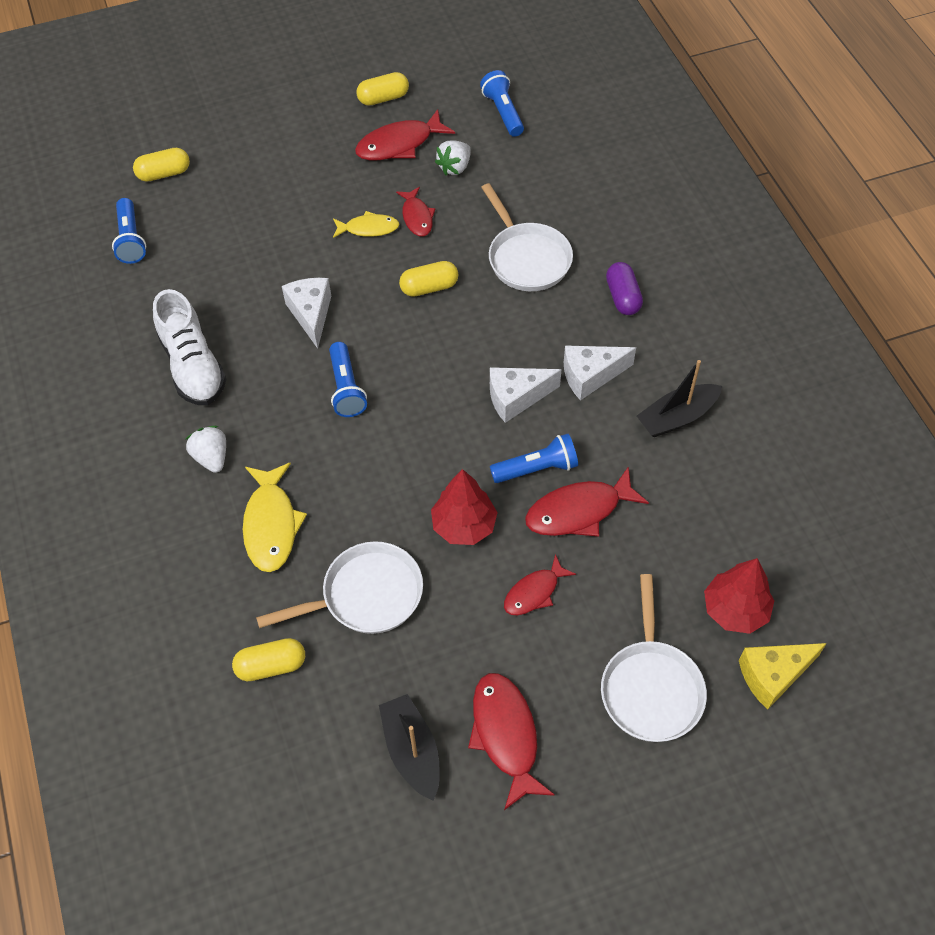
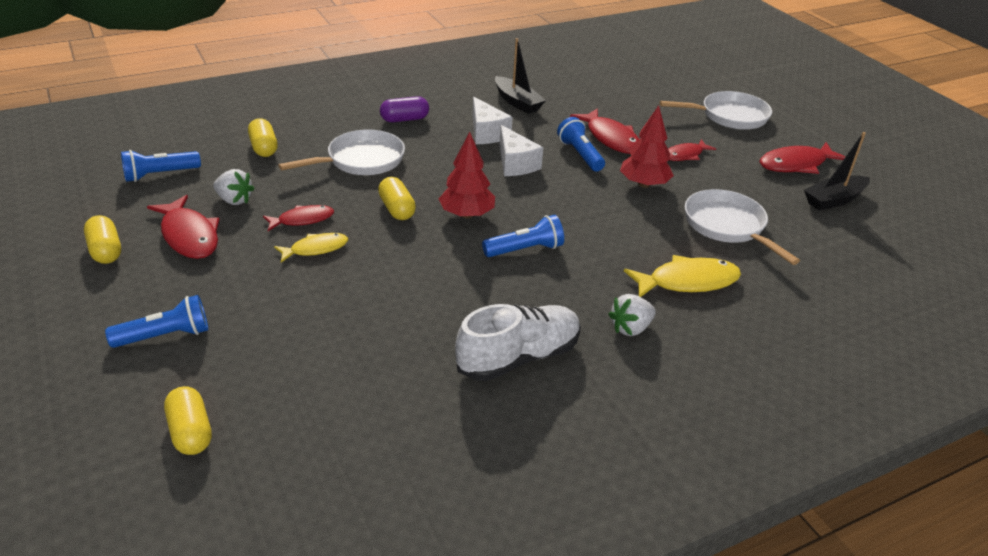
camera: 100 degrees left, 20 degrees down
(131, 240) = (317, 447): blue flashlight -> blue flashlight (165, 336)
(271, 666) = (816, 269): yellow capsule -> yellow capsule (264, 148)
(311, 314) = (436, 278): white cheese -> none
(368, 228) = (315, 249): yellow fish -> yellow fish turned 75 degrees clockwise
(534, 592) = (685, 155): red fish -> red fish turned 105 degrees clockwise
(735, 610) = (660, 89): red tree -> red tree (467, 214)
(773, 675) = (697, 81): yellow cheese -> none

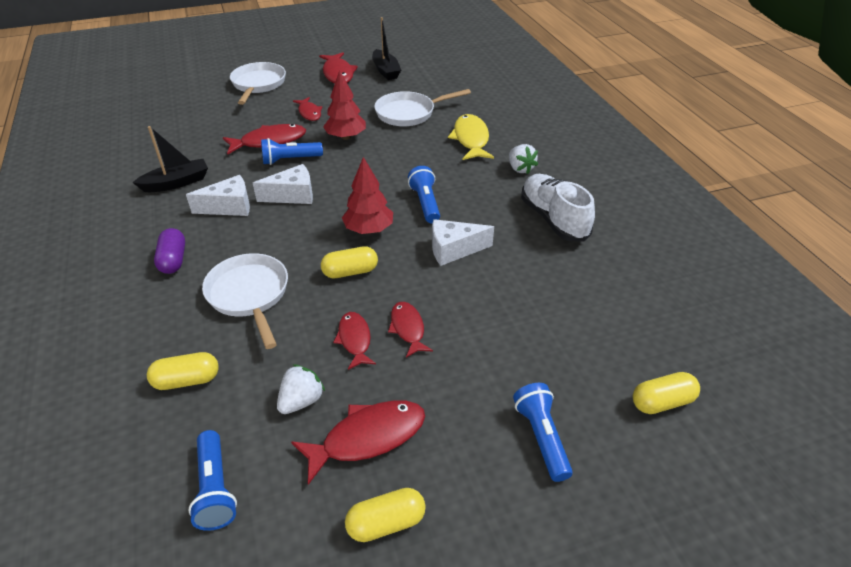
camera: 80 degrees left, 5 degrees up
(315, 249) = (408, 328): yellow fish -> red fish
(441, 274) = (454, 250): none -> white cheese

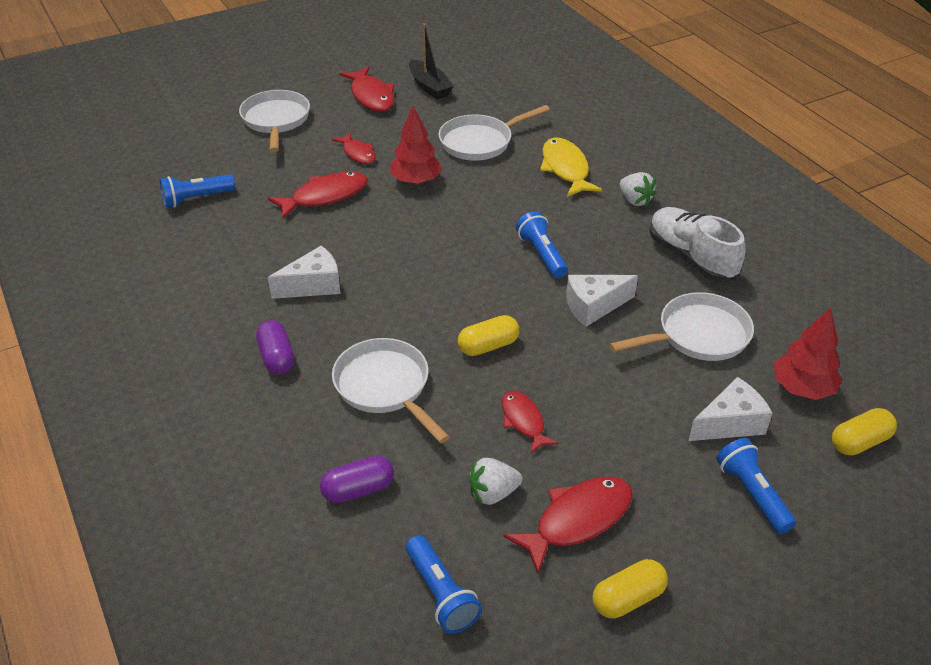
camera: 10 degrees left, 0 degrees up
(176, 183) = (234, 262): black boat -> none
(187, 380) = (358, 490): yellow capsule -> purple capsule
(290, 160) = (360, 218): blue flashlight -> blue flashlight (196, 199)
(293, 195) = (383, 262): white cheese -> white cheese (730, 423)
(301, 401) = (493, 493): white strawberry -> white strawberry turned 135 degrees counterclockwise
(369, 229) = (489, 294): red tree -> red tree (802, 388)
(408, 328) = (576, 401): red fish -> none
(537, 285) = (698, 335): none -> white pan

